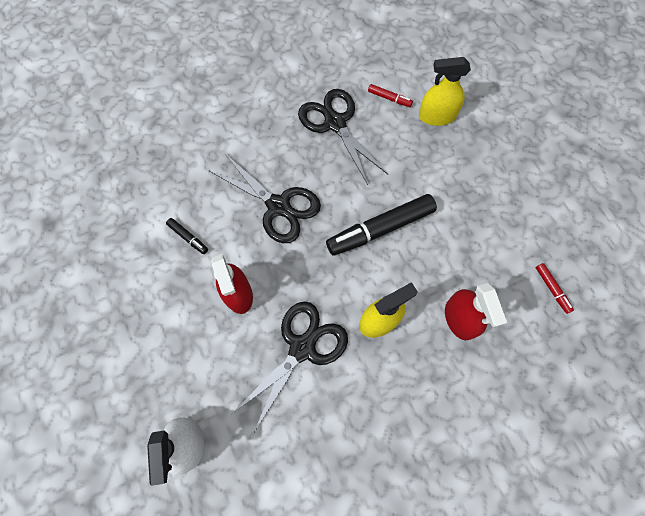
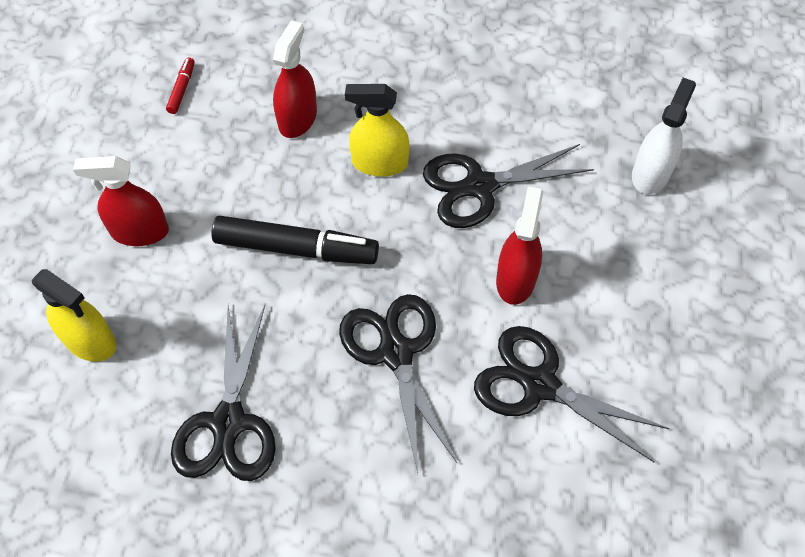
camera: 145 degrees left, 10 degrees down
(188, 238) = (539, 385): black marker -> black scissors
(389, 98) = (121, 410): red marker -> none
(473, 182) = (140, 231): none -> red spray bottle

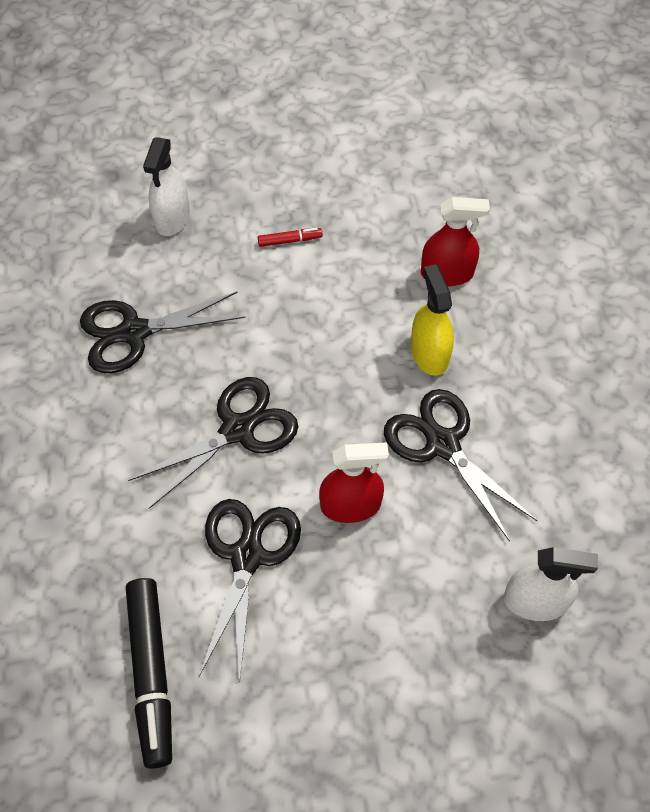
camera: 70 degrees right, 0 degrees up
(90, 340) = (172, 218): yellow spray bottle -> white spray bottle
(140, 231) = (280, 209): red spray bottle -> none
(182, 89) = (435, 180): red marker -> red marker (290, 241)
(296, 249) = (310, 321): black marker -> black marker (151, 673)

